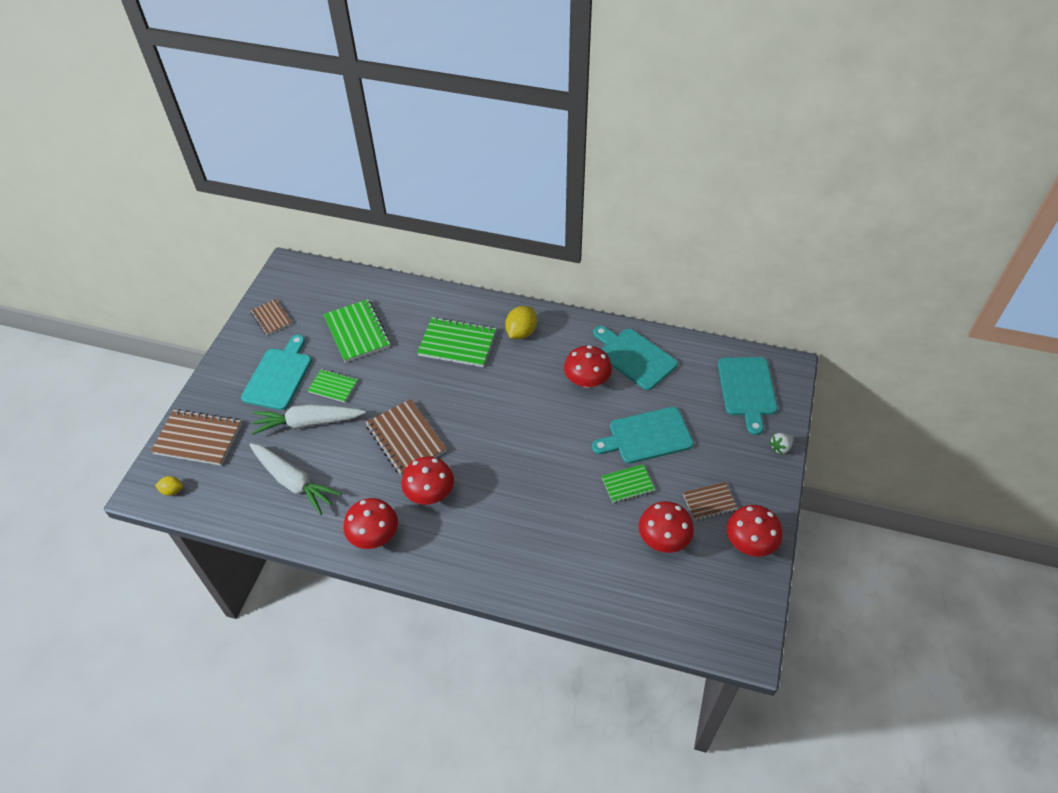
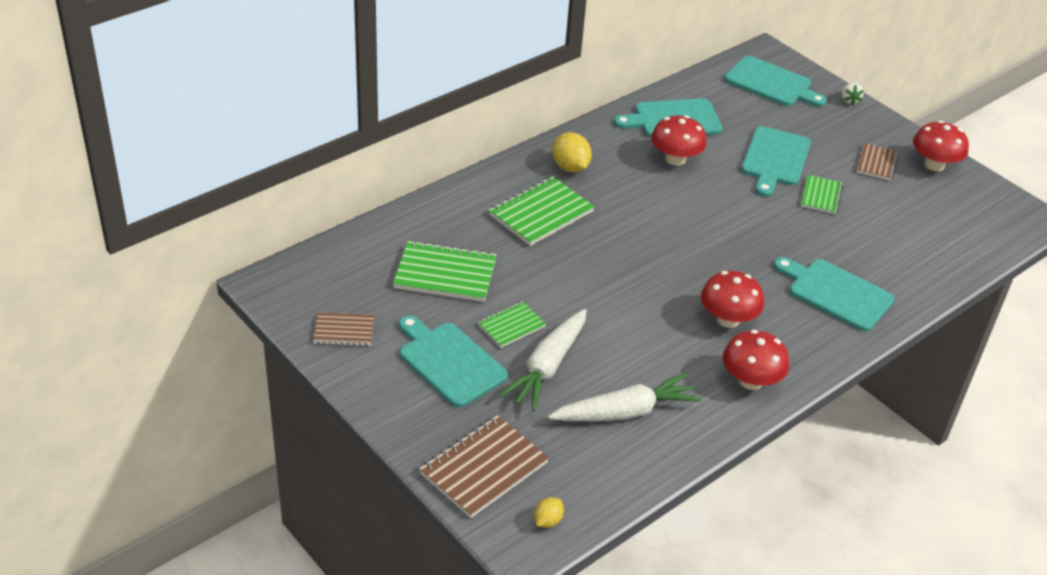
camera: 60 degrees left, 10 degrees down
(406, 438) = (640, 305): brown notebook -> none
(514, 545) = (836, 293): none -> turquoise cutting board
(663, 539) = (896, 206): red mushroom -> none

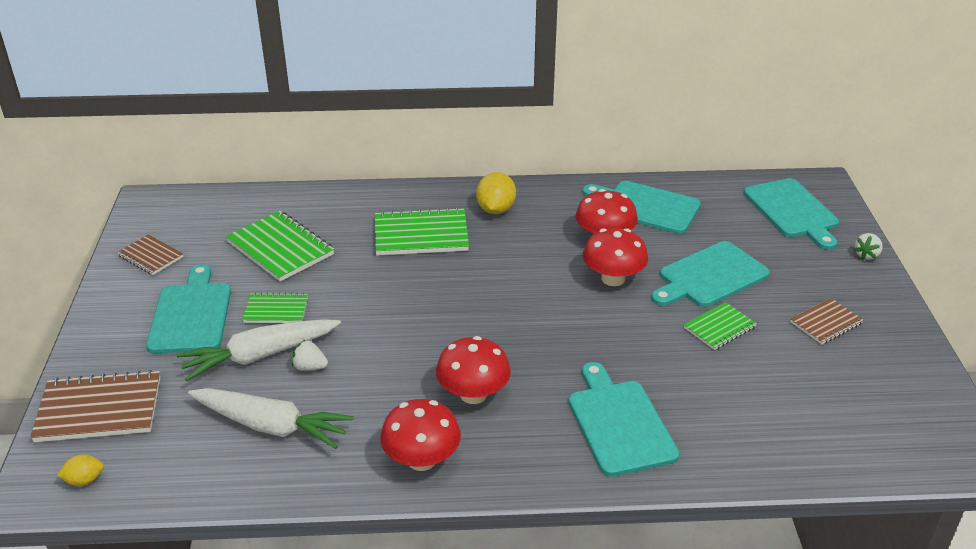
camera: 40 degrees right, 5 degrees down
(595, 356) = (310, 367): none -> white strawberry
(934, 165) = (899, 351): red mushroom -> red mushroom (613, 278)

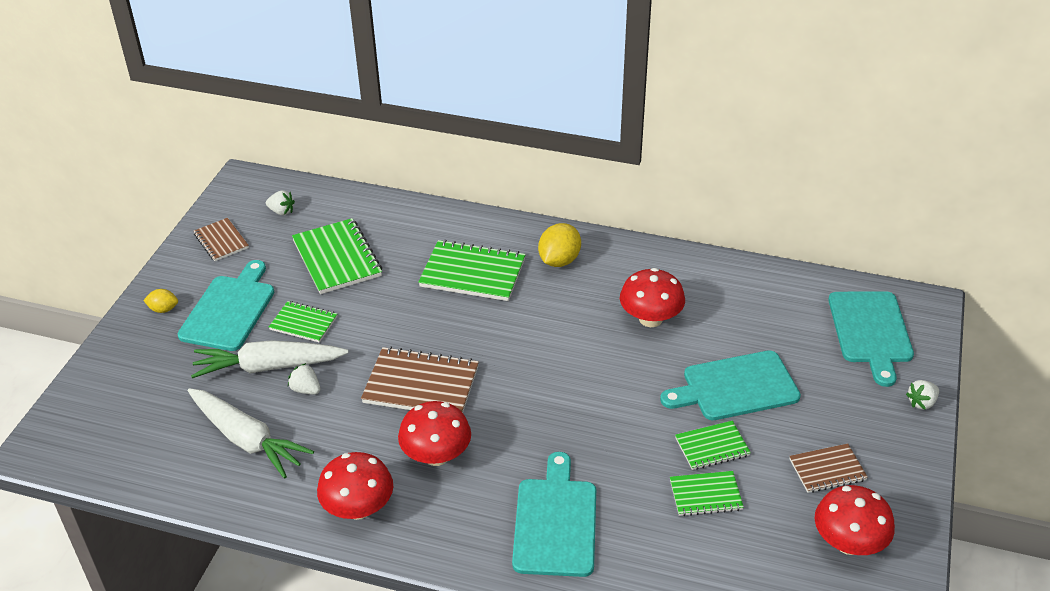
camera: 20 degrees right, 5 degrees up
(84, 480) = (78, 449): yellow lemon -> yellow lemon (163, 309)
(99, 409) = (116, 385): brown notebook -> brown notebook (421, 385)
(202, 220) = (281, 211): none -> white strawberry
(613, 278) = (634, 366): red mushroom -> red mushroom (848, 542)
(645, 206) = (714, 291): turquoise cutting board -> none
(738, 367) = (705, 495): none -> green notebook

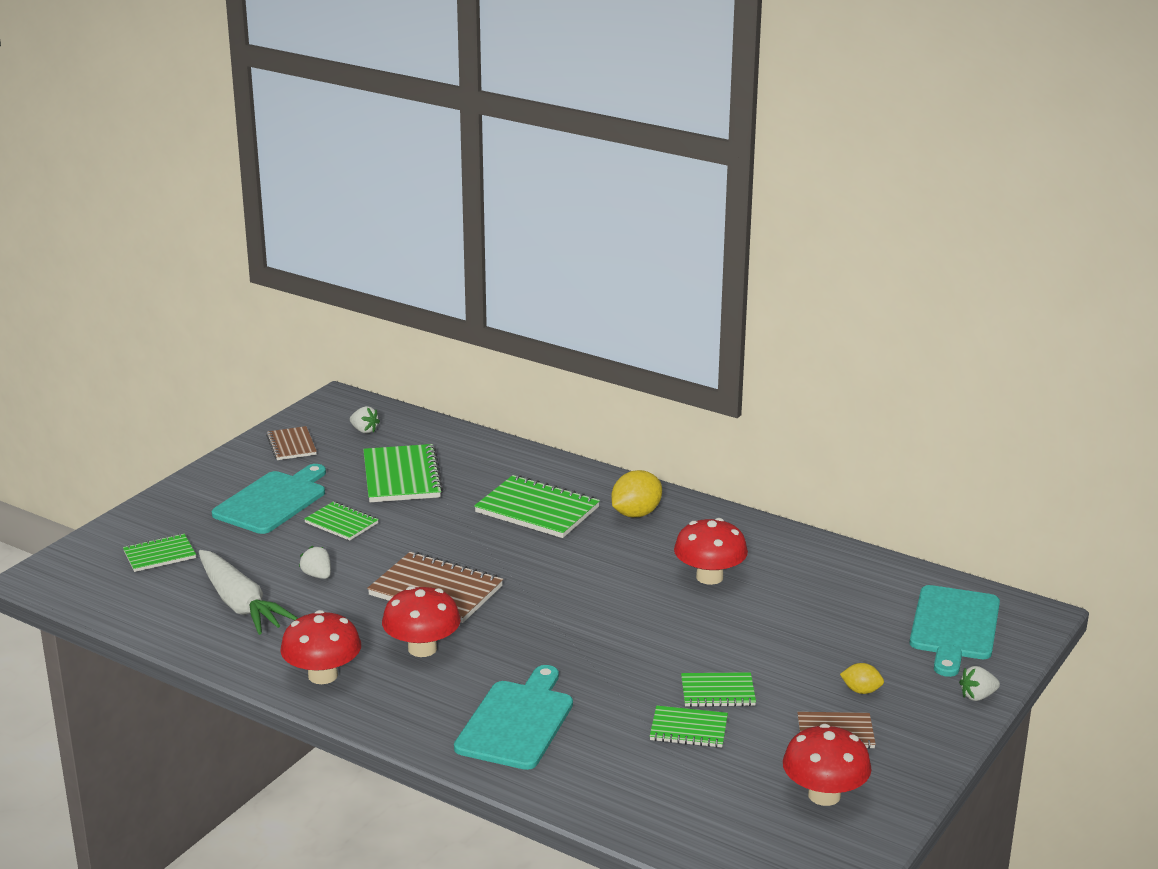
camera: 15 degrees right, 15 degrees down
(146, 396) = (159, 555): none -> green notebook
(163, 309) = (208, 490): yellow lemon -> yellow lemon (861, 690)
(268, 367) = (289, 552): white carrot -> none
(735, 387) = (771, 648): turquoise cutting board -> none

